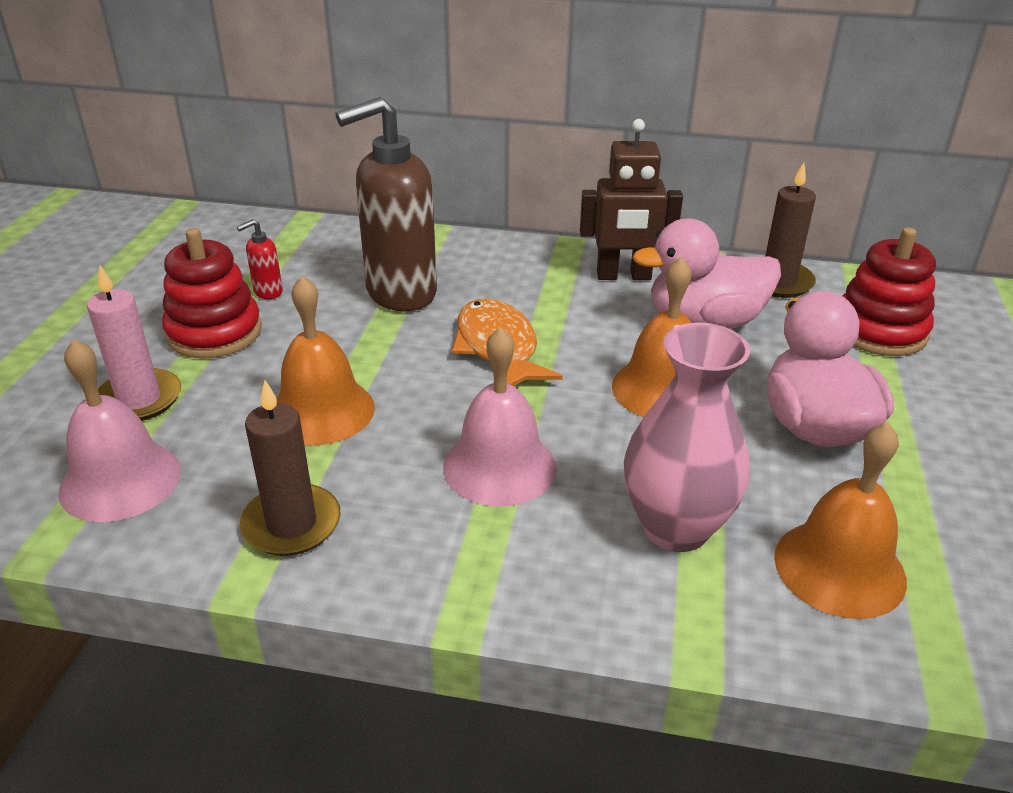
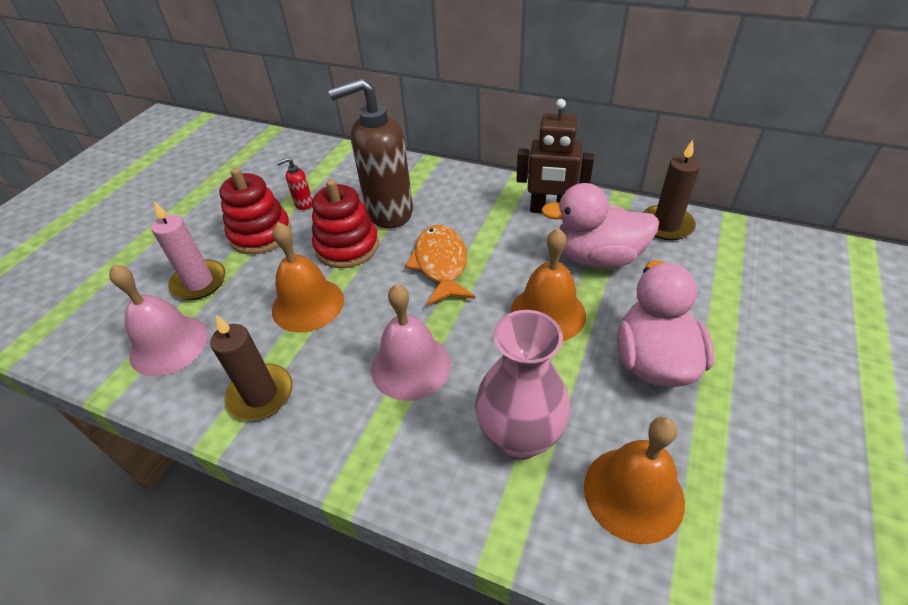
camera: 15 degrees right, 10 degrees up
(879, 331) = (734, 277): red stacking toy -> red stacking toy (347, 246)

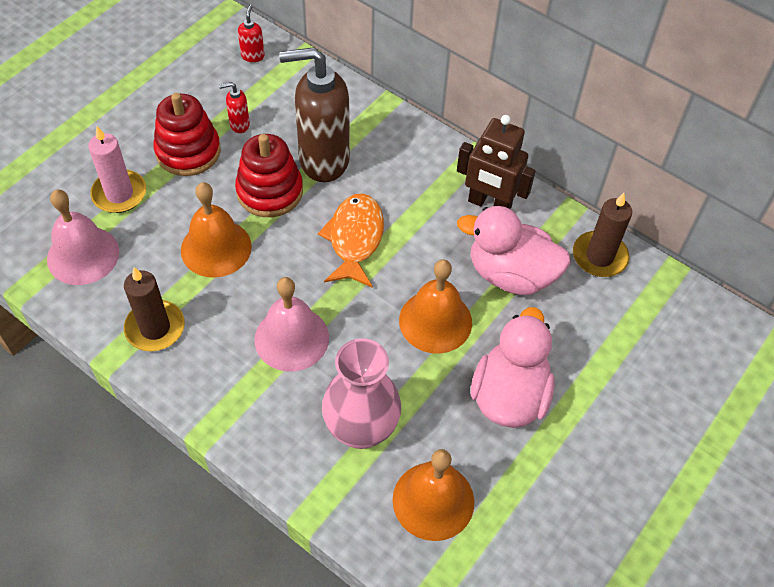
camera: 10 degrees right, 10 degrees up
(302, 156) = (253, 56): none -> red soap dispenser

